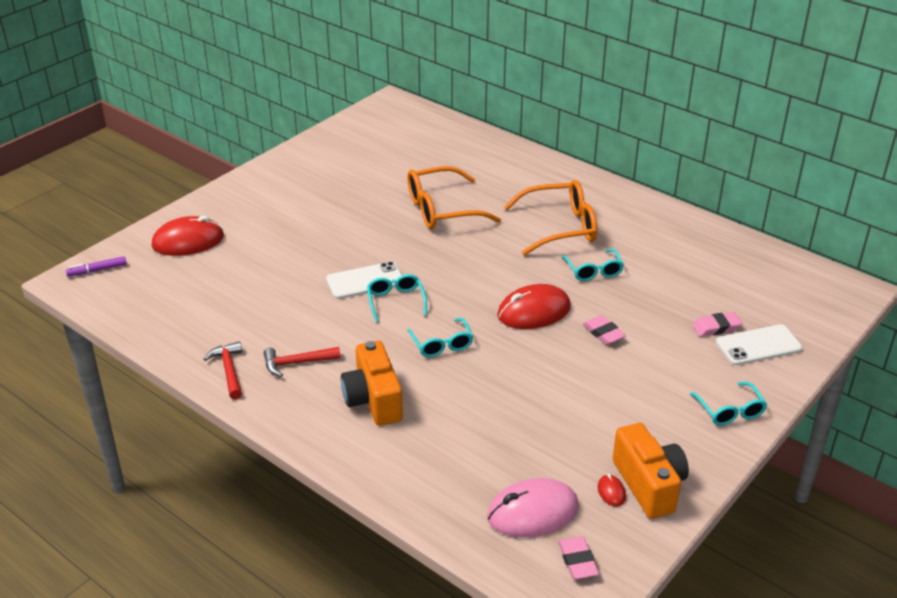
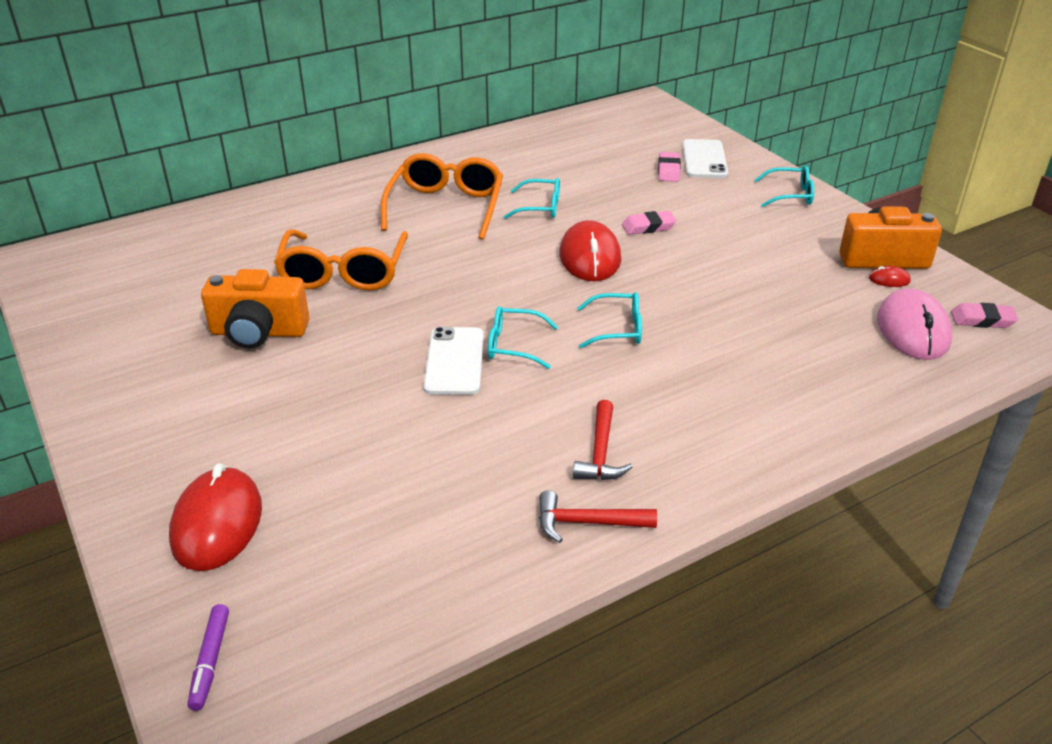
camera: 70 degrees left, 0 degrees up
(373, 400) = (701, 400): orange camera -> orange camera (258, 332)

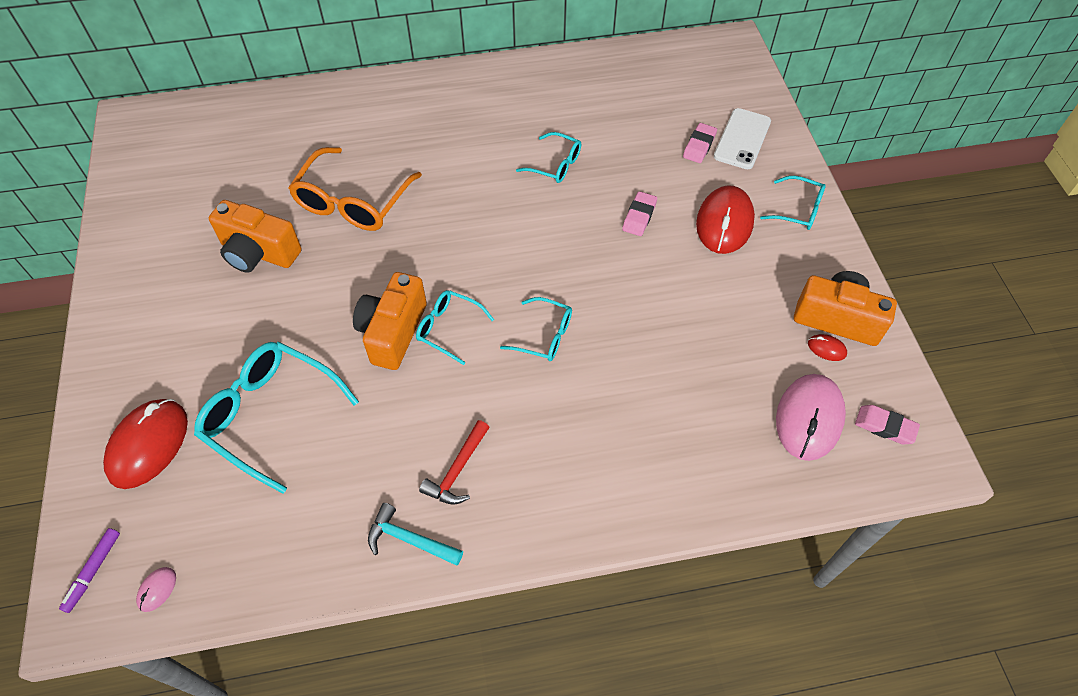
camera: 20 degrees right, 20 degrees up
(307, 654) = (157, 589): none -> pink mouse
(357, 460) = (271, 416): none -> turquoise glasses
(446, 207) = (473, 143): orange glasses -> none
(454, 361) = (393, 332): white phone -> orange camera
(587, 523) = (409, 539): red hammer -> turquoise hammer
(590, 257) = (566, 241): red mouse -> red mouse (724, 223)
(648, 227) = (639, 216): pink eraser -> pink eraser turned 75 degrees counterclockwise

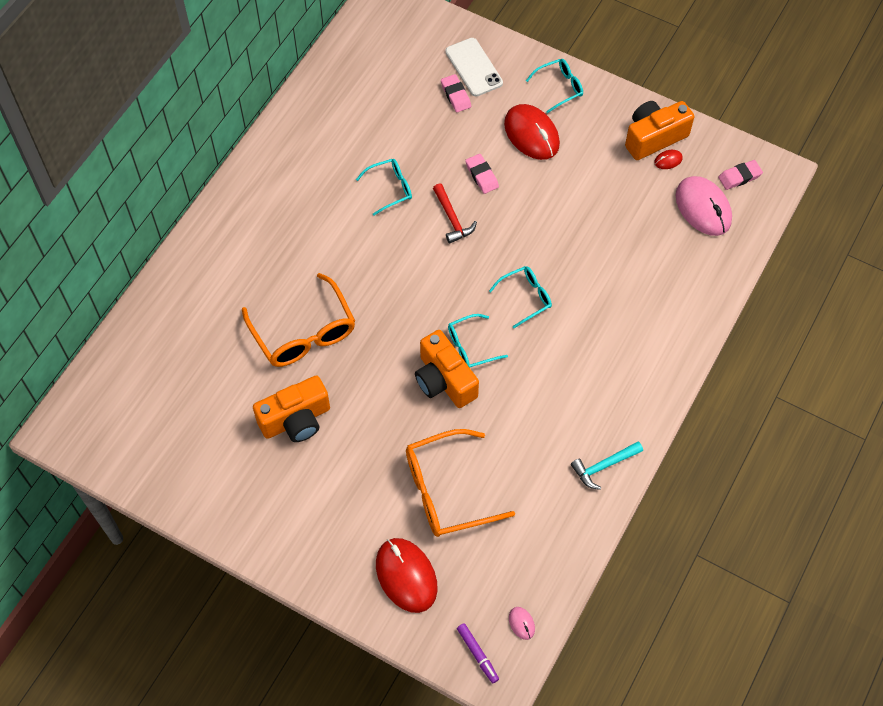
camera: 50 degrees left, 5 degrees up
(271, 416) = (447, 490): turquoise glasses -> orange glasses
(457, 470) = (580, 411): red hammer -> red hammer (452, 219)

